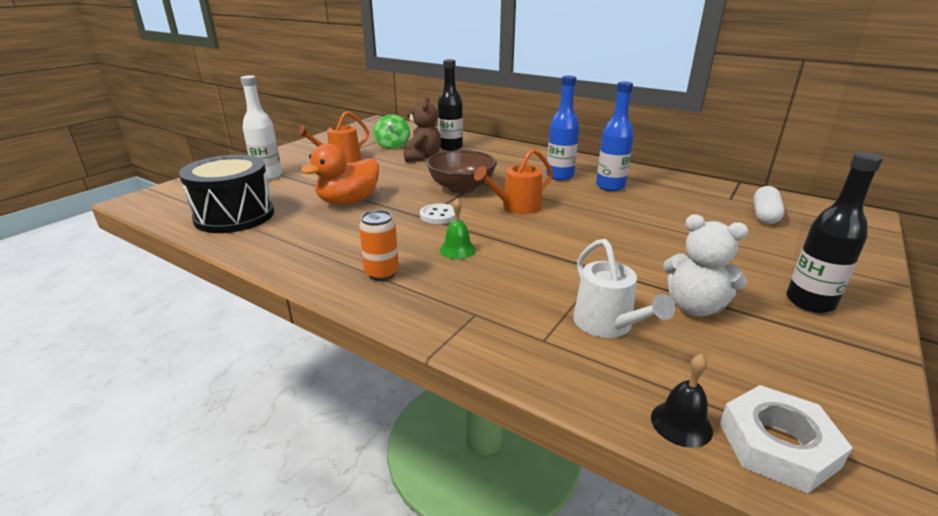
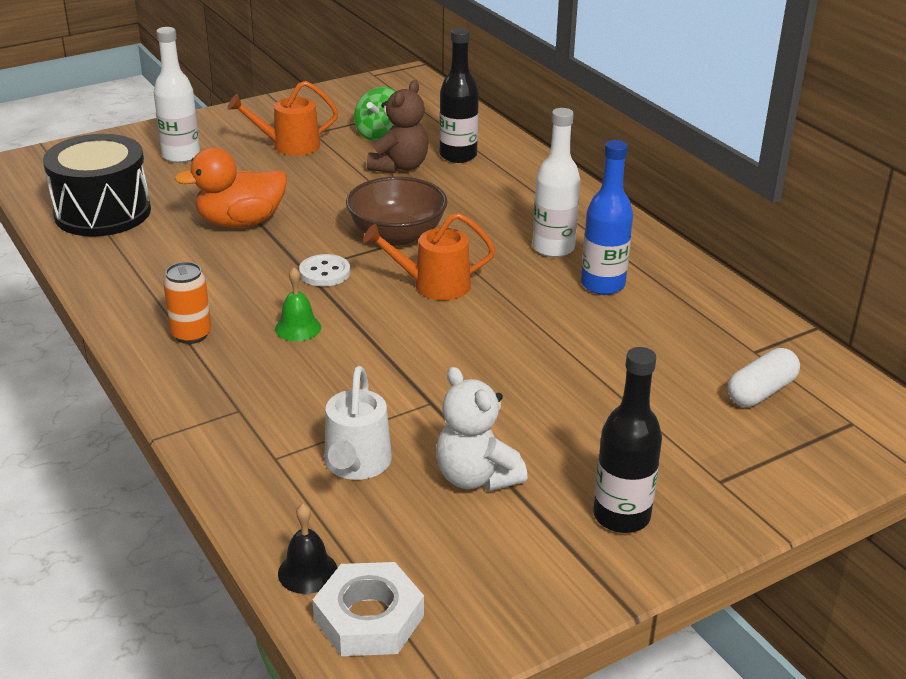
camera: 25 degrees right, 5 degrees up
(560, 176) = (553, 248): blue bottle -> white bottle

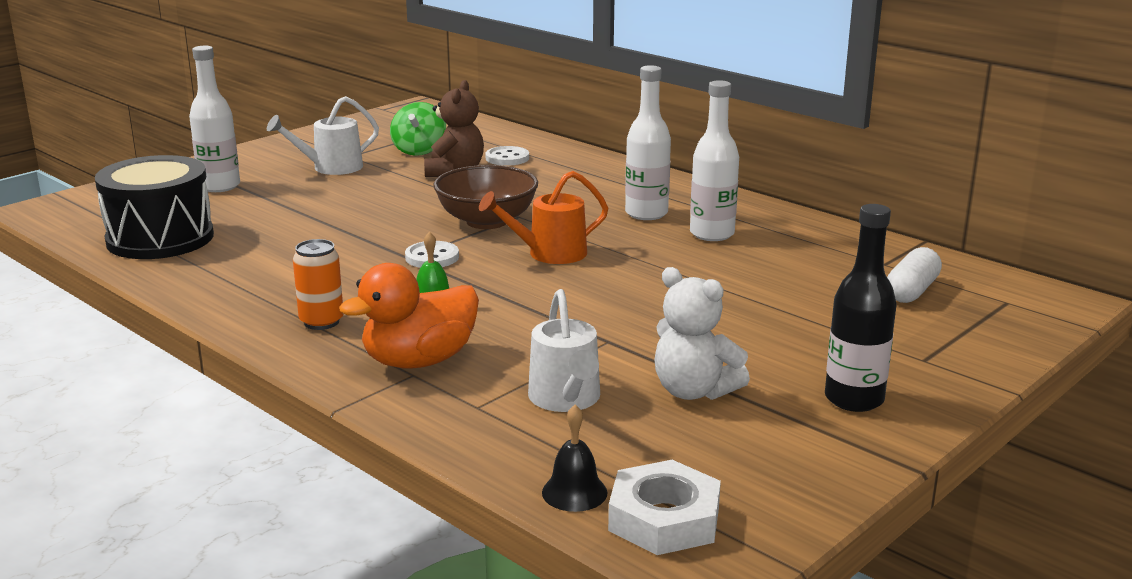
camera: 15 degrees left, 10 degrees down
(240, 222) = (317, 230): orange duck -> orange duck (419, 361)
(289, 146) = (330, 168): orange watering can -> white watering can
(458, 156) = (507, 158): black bottle -> white button
(602, 284) = (712, 234): blue bottle -> white bottle

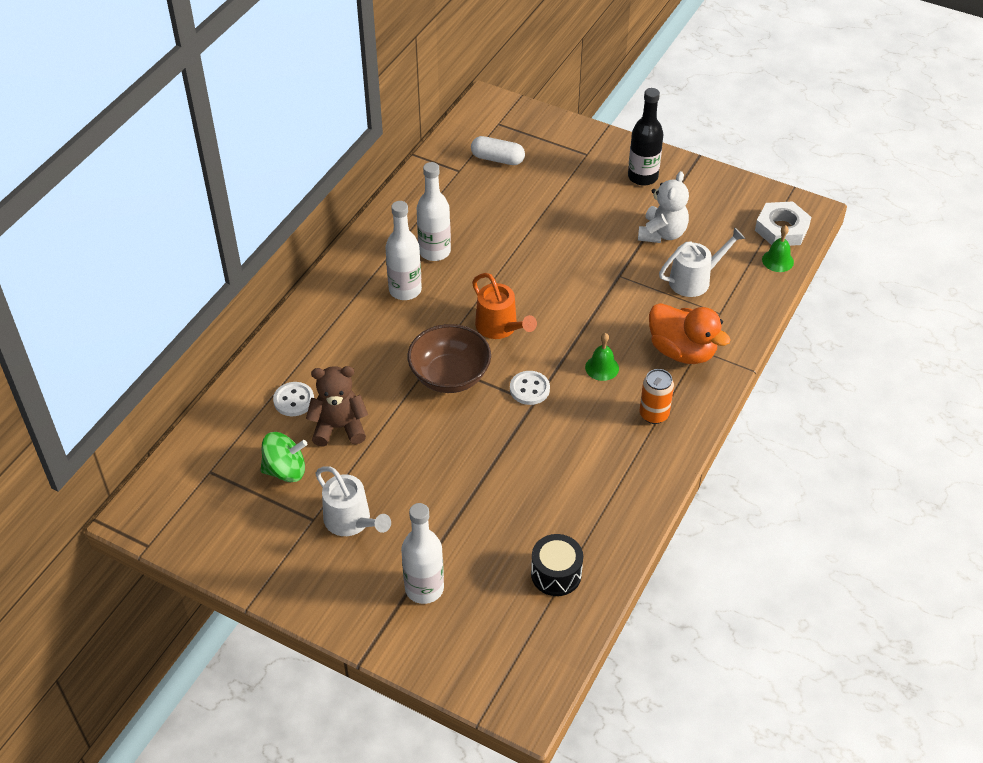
camera: 105 degrees left, 25 degrees up
(160, 238) = (556, 574): black drum -> black drum, size x0.57
(574, 492) = (777, 260): black bell -> green bell

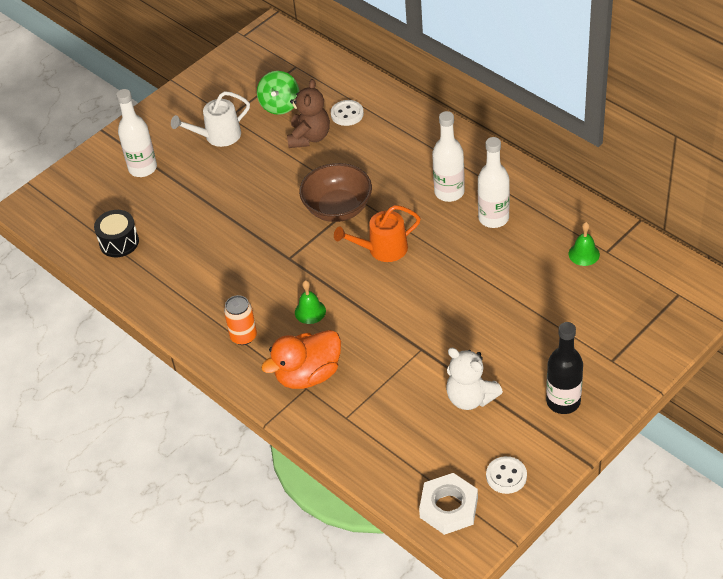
camera: 110 degrees right, 0 degrees up
(497, 159) = (619, 284): white capsule -> none
(529, 389) = (304, 257): white button -> white button (506, 476)
(695, 280) = (396, 409): white watering can -> none
(777, 260) = (402, 489): green bell -> green bell (584, 254)

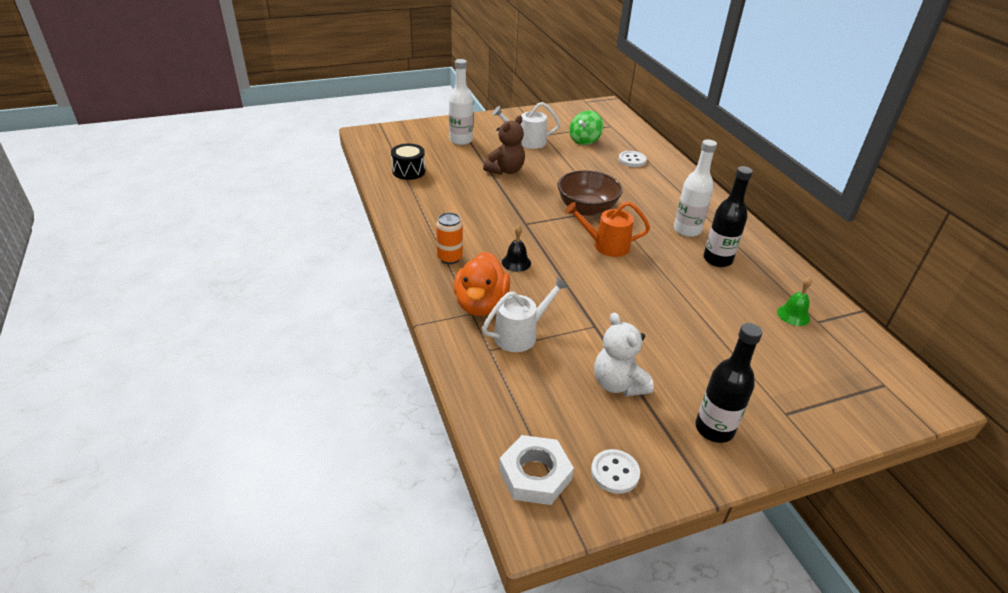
camera: 20 degrees right, 10 degrees down
(308, 375) = (481, 304): orange duck -> orange duck turned 75 degrees counterclockwise
(309, 137) = (594, 163): brown teddy bear -> brown teddy bear (505, 170)
(310, 311) = (516, 262): green bell -> black bell
(363, 389) = (521, 334): none -> white watering can
(493, 218) = (717, 259): white bottle -> black bottle

